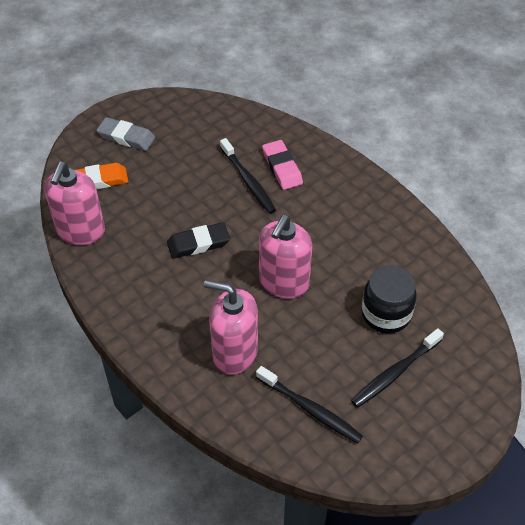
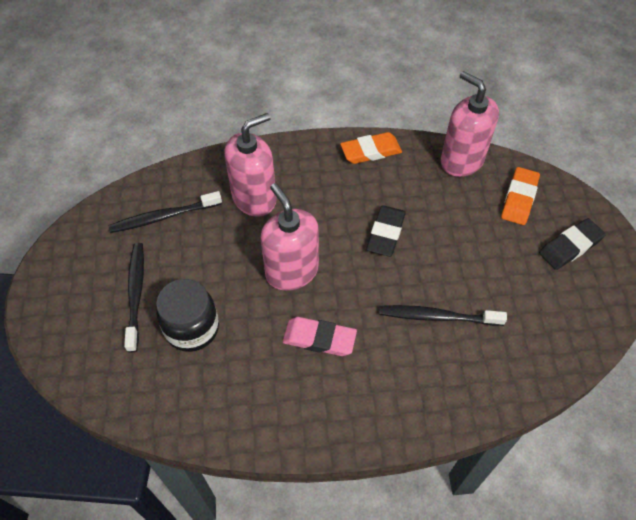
camera: 125 degrees right, 5 degrees up
(114, 298) = (370, 151): none -> orange eraser
(126, 137) = (570, 246): grey eraser -> black eraser
(282, 167) = (436, 360): pink eraser -> pink eraser (319, 339)

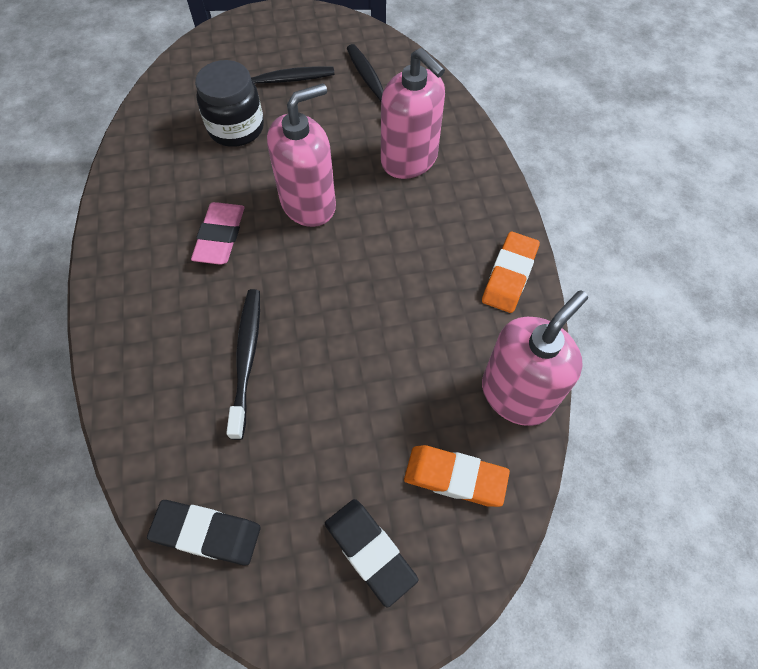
camera: 85 degrees right, 5 degrees up
(370, 151) = (509, 275): orange eraser -> orange eraser turned 45 degrees clockwise
(385, 233) = (371, 297): black eraser -> black eraser (206, 533)

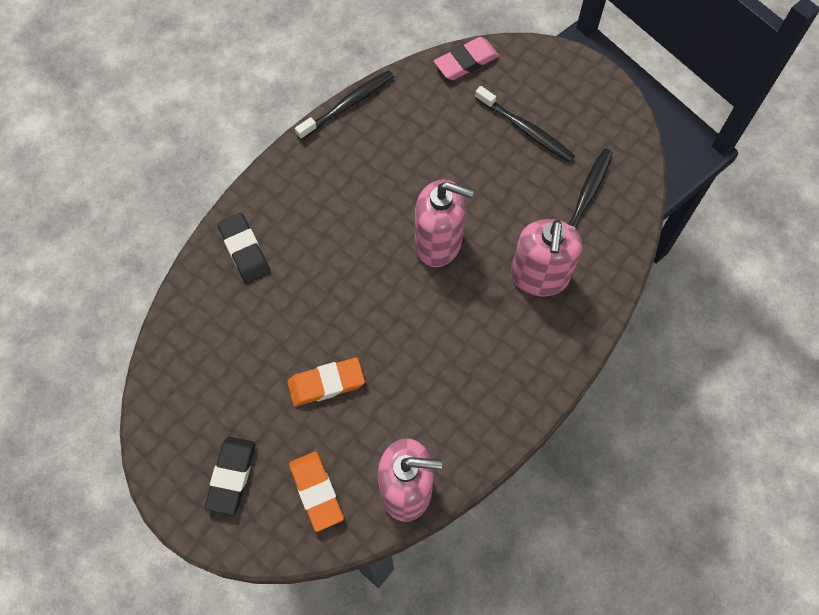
camera: 50 degrees right, 5 degrees up
(206, 533) = (172, 377): black eraser -> black eraser (244, 250)
(220, 236) = (363, 212): pink eraser -> pink eraser (466, 62)
(236, 128) = (458, 143): black jar -> none
(247, 358) = (293, 305): black toothbrush -> black toothbrush (348, 105)
(509, 275) = (498, 419): orange eraser -> orange eraser (326, 383)

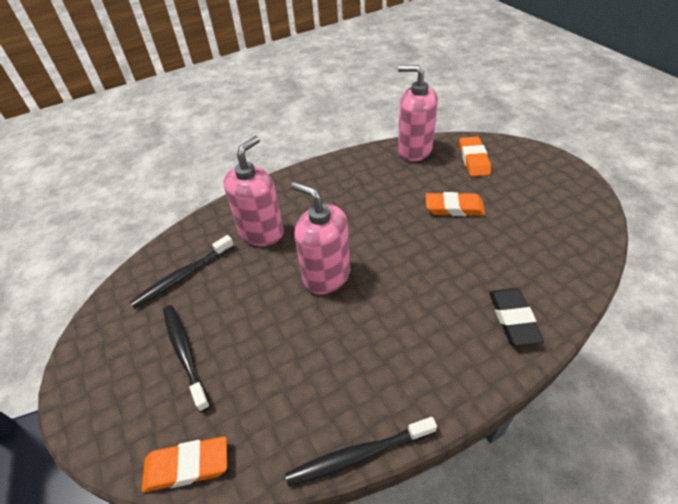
camera: 155 degrees left, 20 degrees down
(231, 476) = (533, 176): black eraser -> none
(466, 62) = (187, 466): pink eraser -> orange eraser

